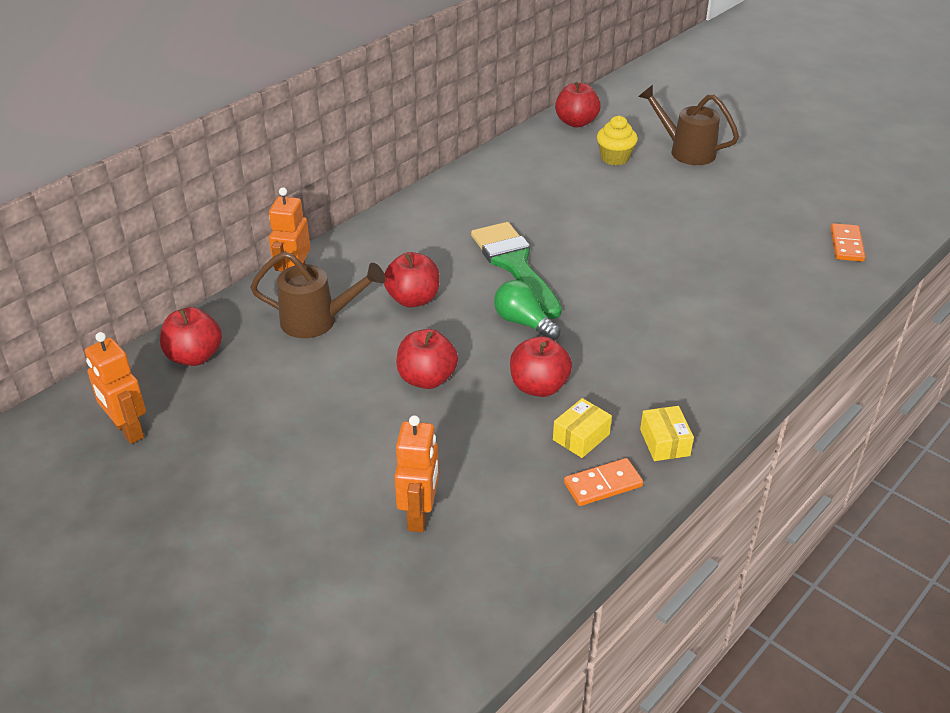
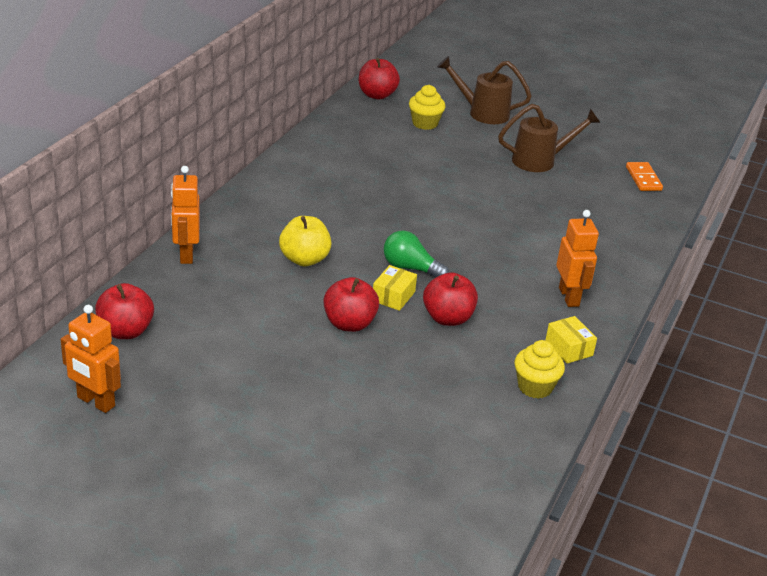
camera: 20 degrees left, 5 degrees down
(317, 321) = (226, 287): brown watering can -> brown watering can (540, 161)
(413, 299) = (304, 259): red apple -> yellow apple
(419, 515) = (397, 432): orange robot -> orange robot (569, 297)
(515, 265) = (380, 221): green brush -> none
(581, 437) = (501, 353): yellow box -> yellow box (393, 296)
(603, 485) = (535, 387): orange domino -> yellow cupcake

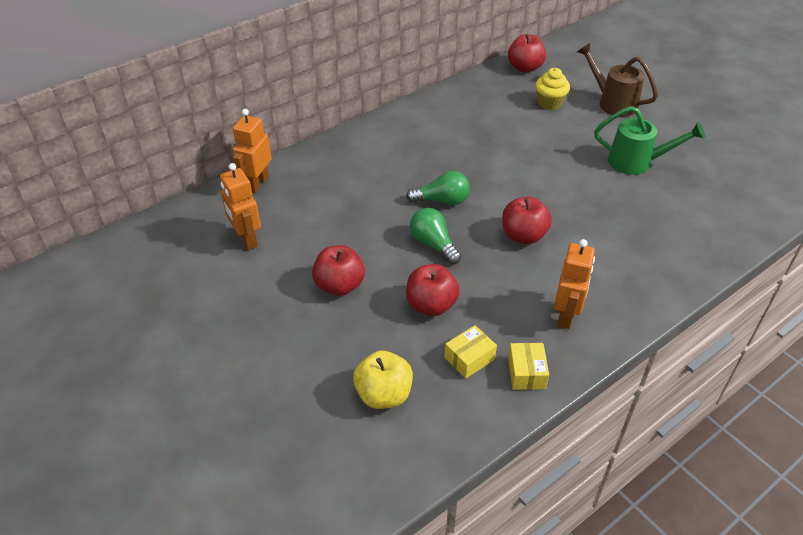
camera: 30 degrees right, 10 degrees up
(95, 402) = (90, 300): orange robot -> orange robot (246, 239)
(125, 331) = (160, 242): red apple -> red apple (523, 236)
(304, 259) = (348, 212): yellow apple -> yellow apple (383, 395)
(389, 229) = (442, 201): none -> green light bulb
(393, 296) = (398, 269): yellow box -> yellow box (469, 358)
(535, 387) = (462, 405): yellow cupcake -> none
(540, 161) = (636, 162): brown watering can -> green watering can
(643, 179) = (735, 205): orange domino -> none

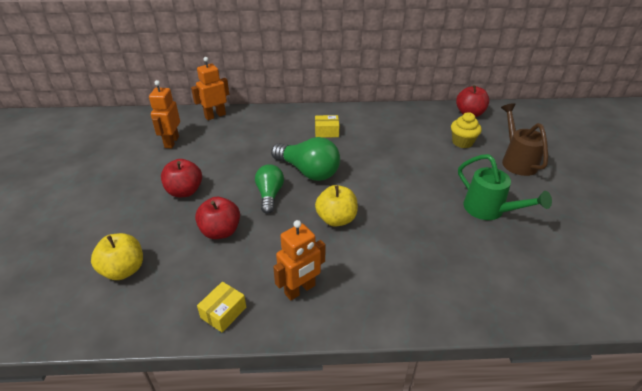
camera: 35 degrees right, 5 degrees down
(442, 201) = (308, 171): green light bulb -> green light bulb, size x1.54
(469, 358) = (200, 279): yellow box -> yellow box (326, 132)
(523, 236) = (336, 219): red apple -> yellow apple

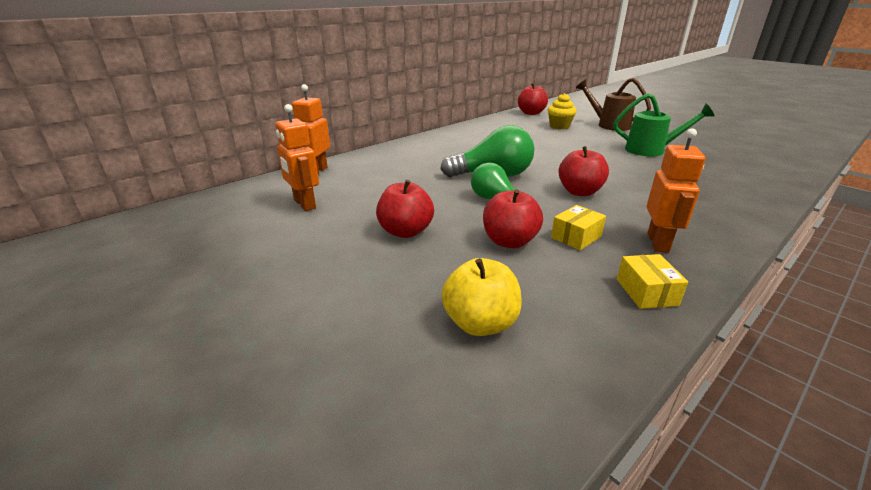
camera: 40 degrees left, 10 degrees down
(326, 132) = (453, 149): yellow box -> yellow box (576, 237)
(336, 219) = (579, 192): yellow apple -> red apple

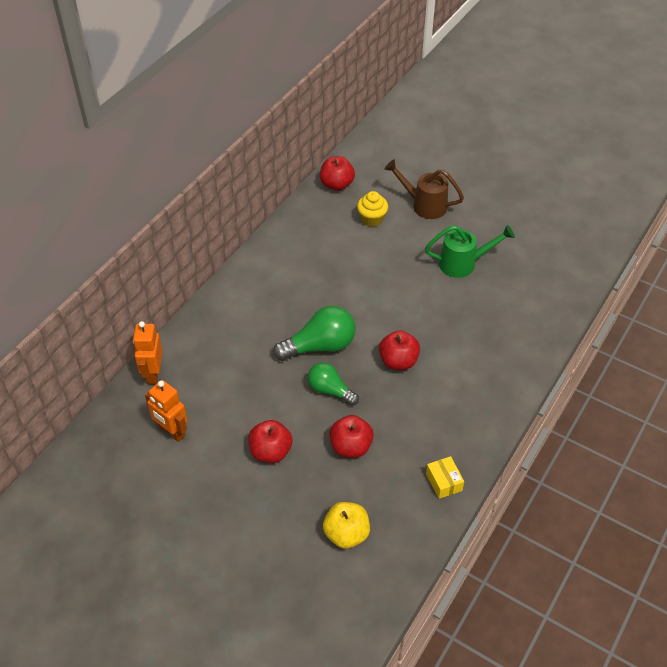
camera: 15 degrees left, 20 degrees up
(576, 237) = (398, 430): yellow box -> none
(658, 243) = (456, 424): orange robot -> none

